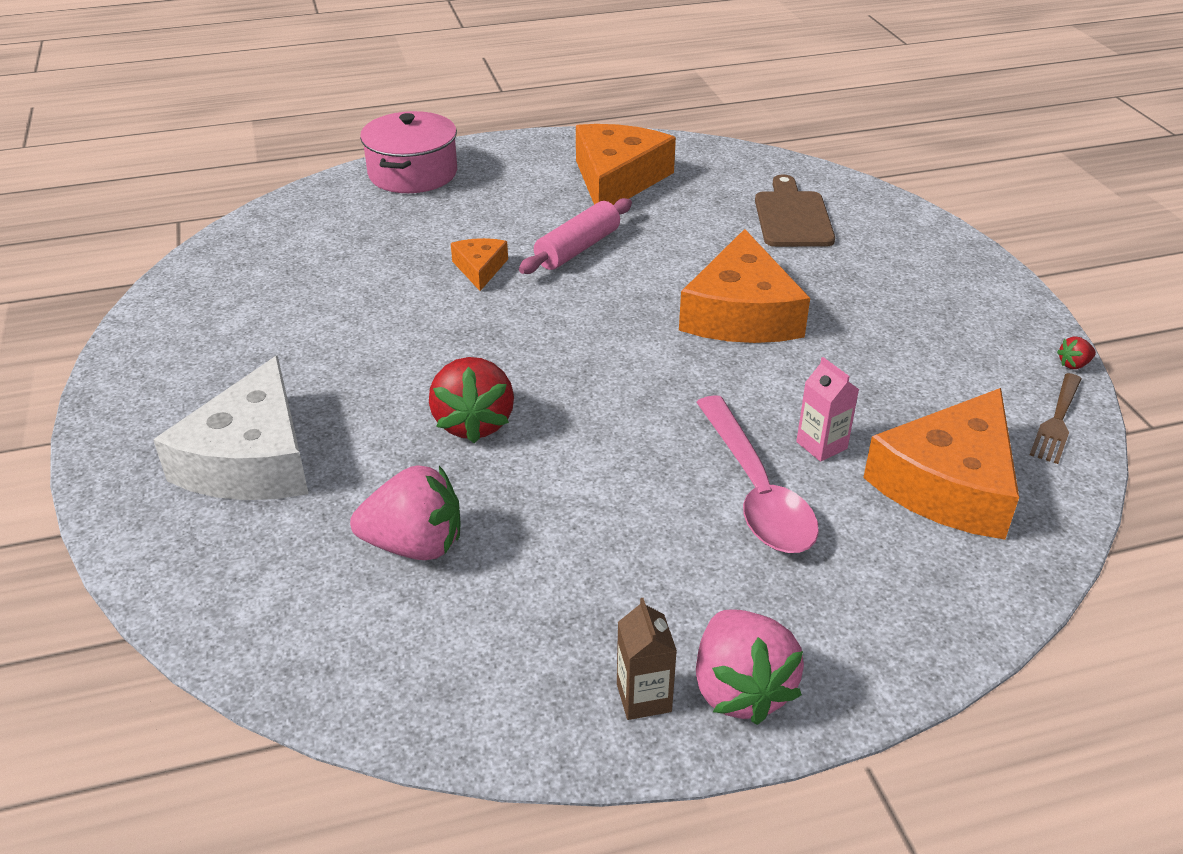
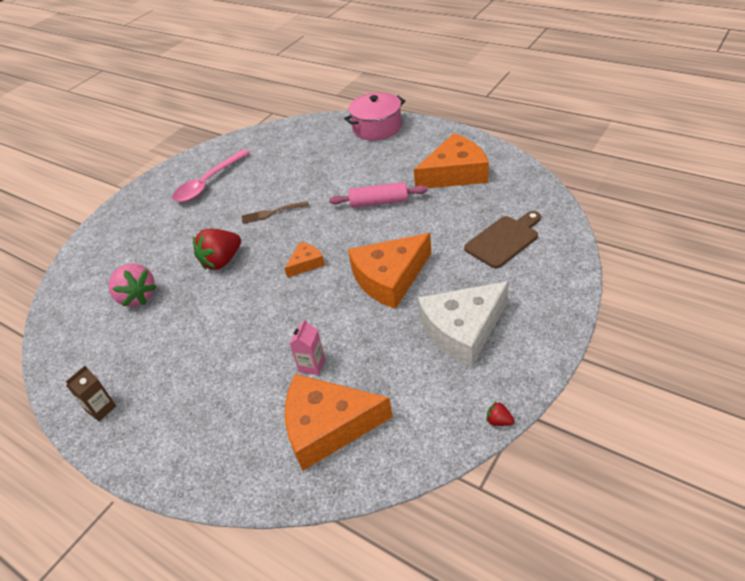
camera: 55 degrees right, 5 degrees up
(252, 459) = (150, 230): white cheese -> white cheese (463, 330)
(480, 268) = (328, 191): orange cheese -> orange cheese (306, 263)
(740, 689) = (125, 434): pink strawberry -> none
(755, 491) = (256, 364): pink spoon -> pink spoon (208, 183)
(1057, 422) = (430, 441): brown fork -> brown fork (271, 213)

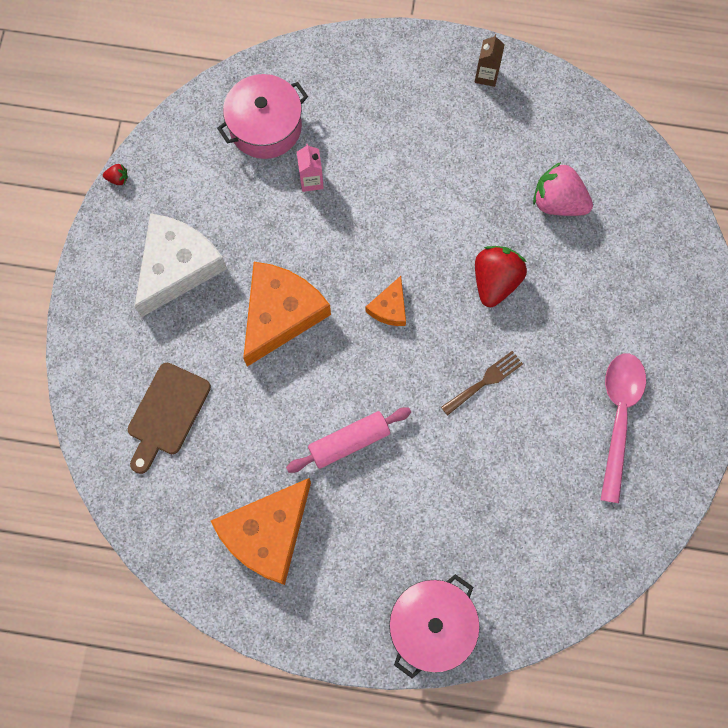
camera: 150 degrees right, 30 degrees up
(327, 426) = (265, 127): orange cheese -> pink pot

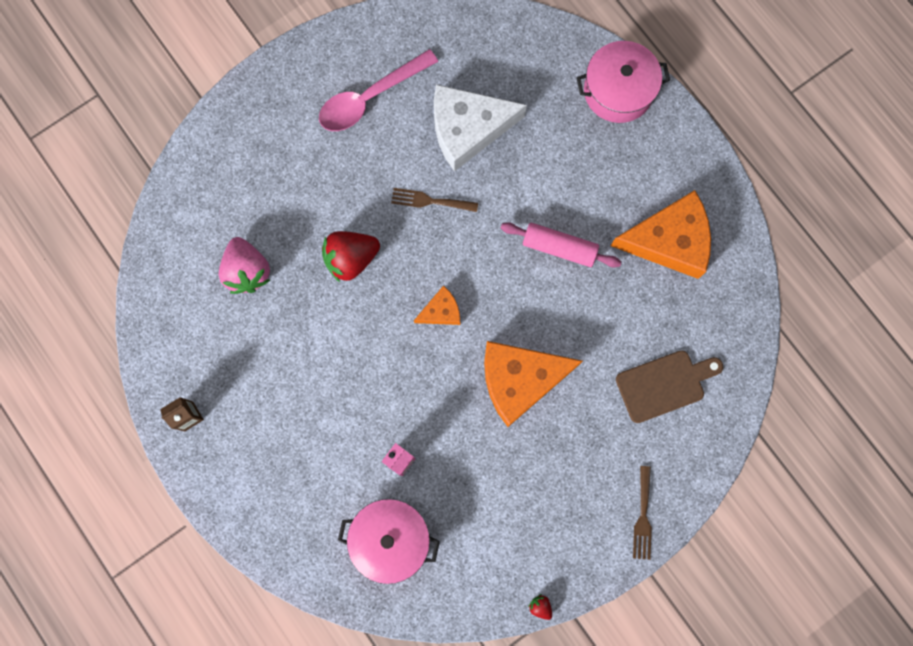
camera: 135 degrees left, 5 degrees up
(97, 302) = (643, 517): none -> brown fork
(177, 267) = (560, 488): white cheese -> white cheese (468, 129)

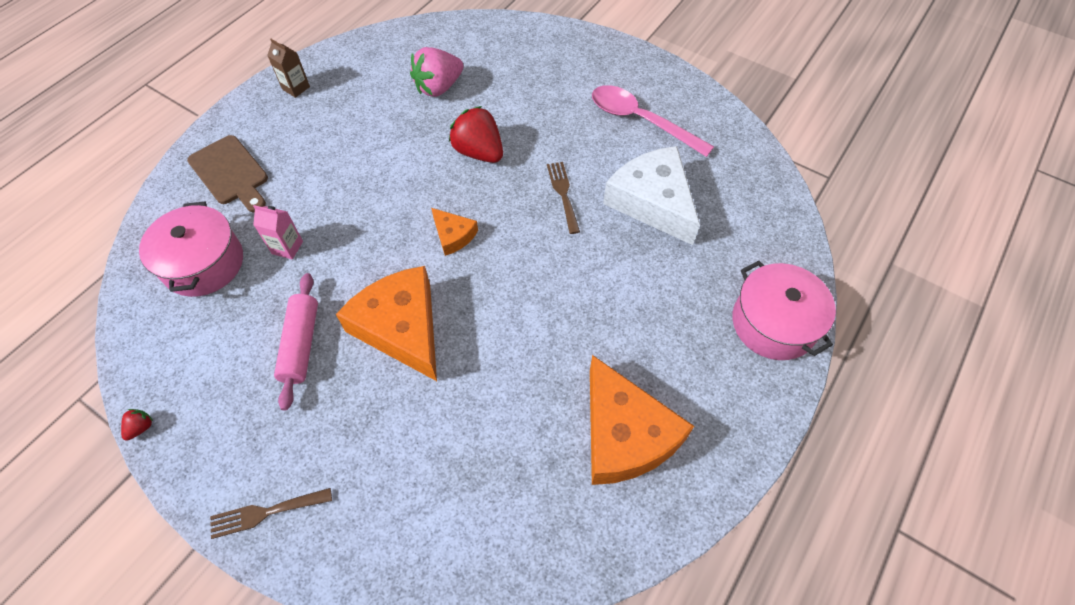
camera: 70 degrees right, 20 degrees down
(559, 248) = (564, 320): pink rolling pin -> pink rolling pin (301, 344)
(664, 384) = (441, 485): brown cutting board -> brown cutting board (231, 173)

